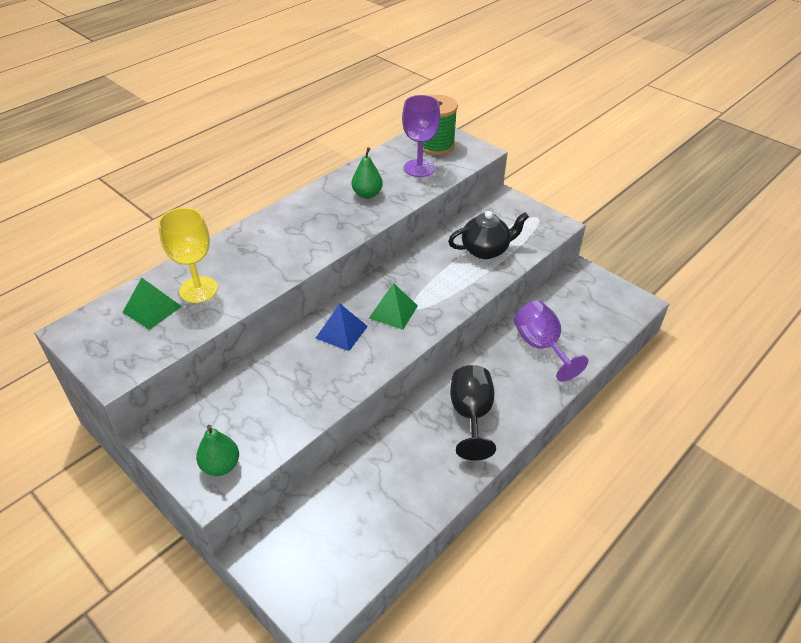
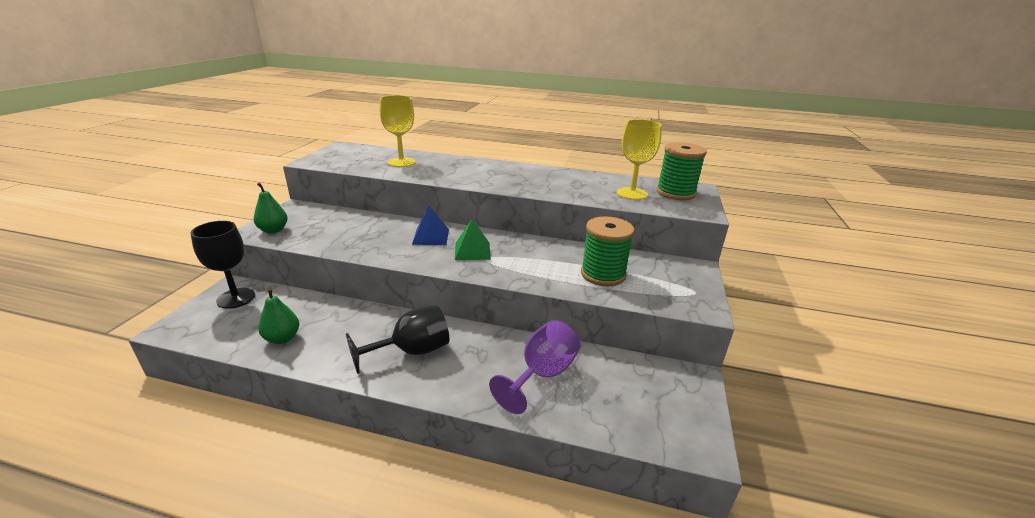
camera: 60 degrees right, 15 degrees down
(152, 309) = (374, 156): green pyramid -> none
(284, 548) = (236, 298): none -> black goblet
(367, 194) = (566, 184): green pear -> green pear (282, 338)
(419, 168) = (632, 193): purple goblet -> yellow goblet
(485, 250) = (603, 274): black teapot -> green spool

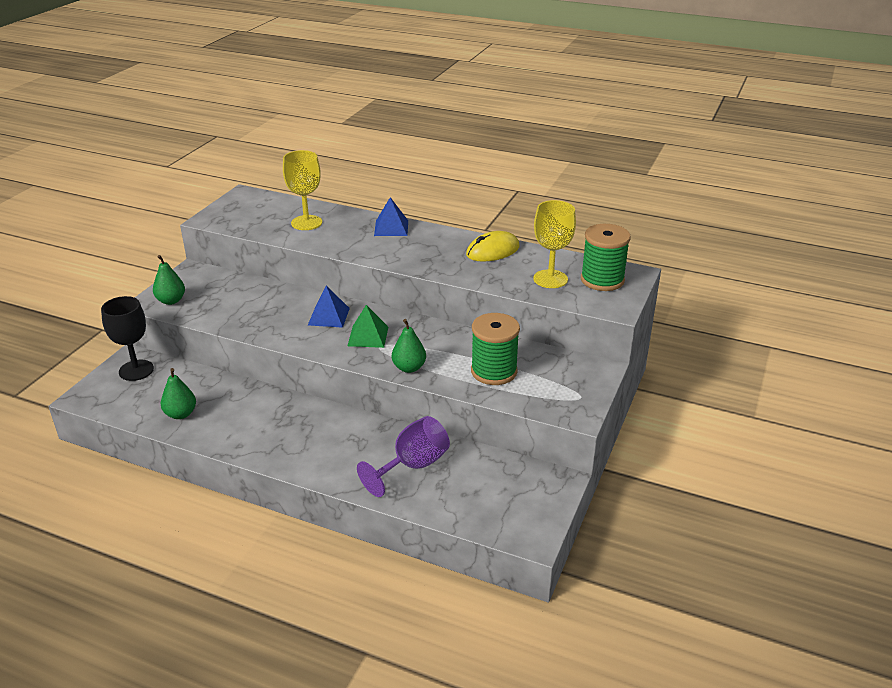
camera: 10 degrees right, 5 degrees up
(412, 351) = (297, 435): black goblet -> none
(477, 164) = (391, 228): none -> blue pyramid
(521, 275) = (409, 368): none -> green pear
(571, 177) = (492, 251): none -> yellow mouse

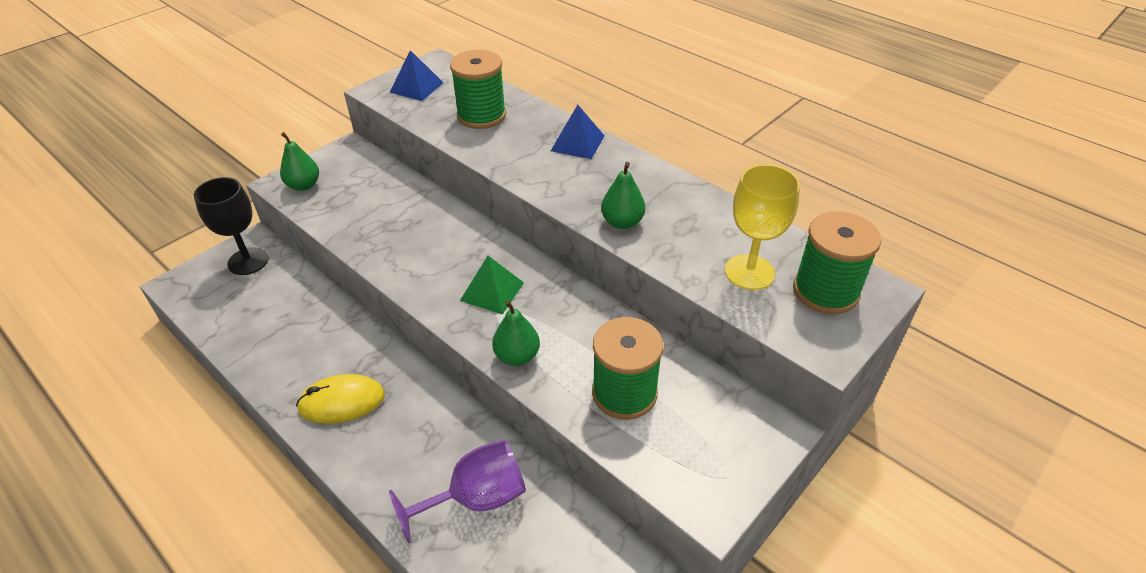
camera: 20 degrees right, 10 degrees up
(180, 414) = (258, 335): green pear -> green pear (622, 222)
(306, 223) = (481, 116): yellow goblet -> green spool
(328, 316) = (461, 249): blue pyramid -> blue pyramid (416, 87)
(492, 251) = (690, 206): yellow mouse -> yellow mouse (342, 402)

